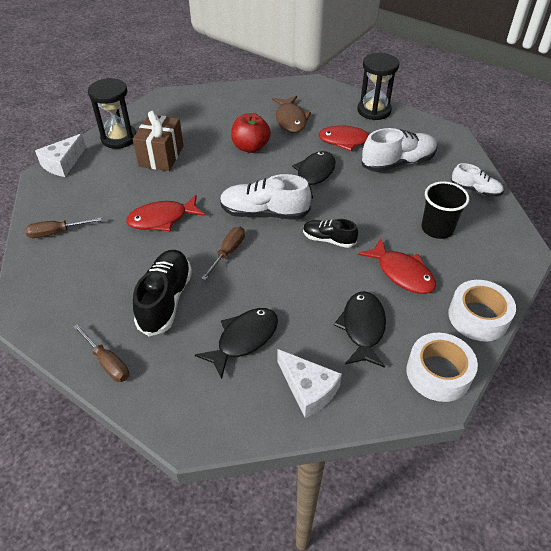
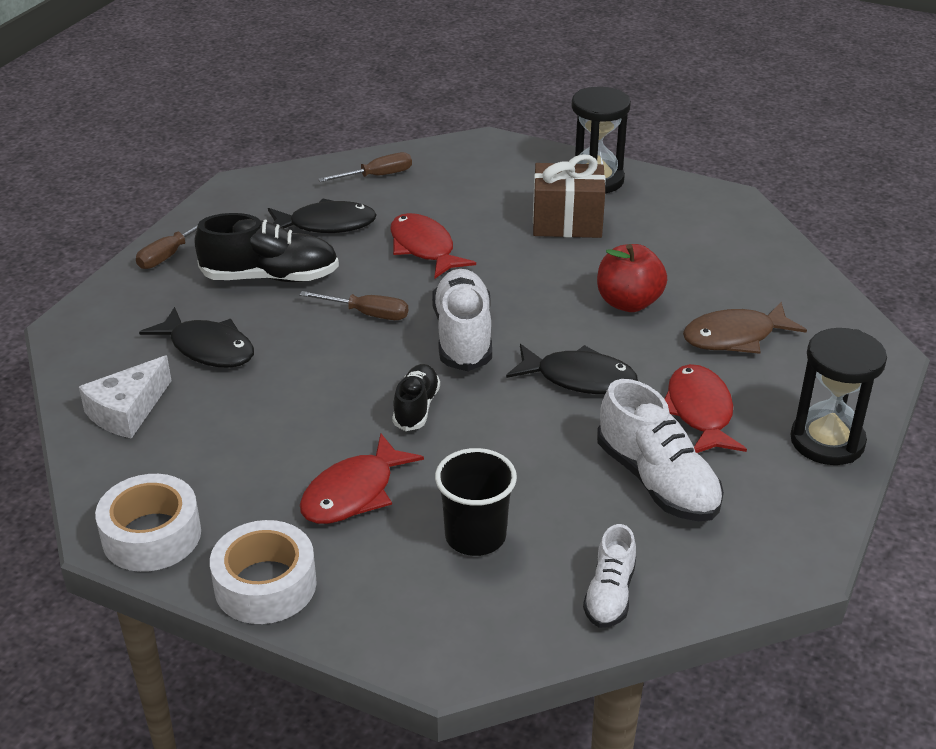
camera: 80 degrees right, 10 degrees down
(56, 232) = (377, 176): brown screwdriver -> brown screwdriver turned 90 degrees clockwise
(63, 163) = (517, 150): white cheese -> none
(362, 328) = (234, 454): black fish -> black fish (326, 225)

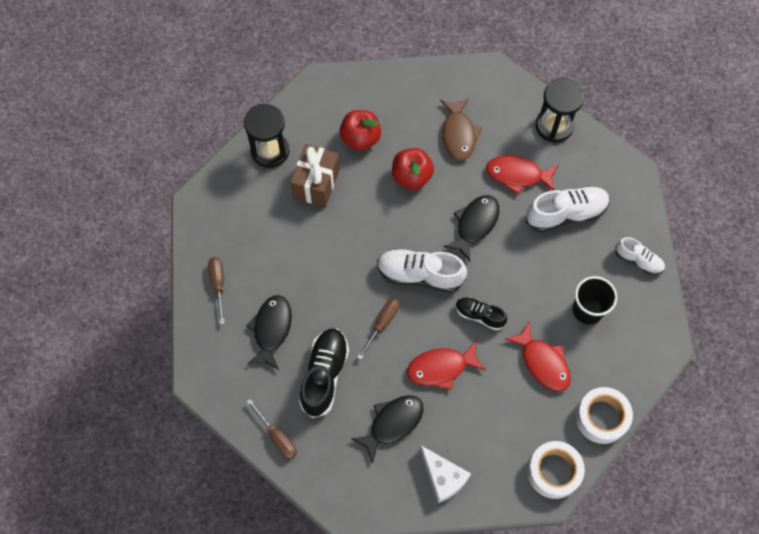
camera: 75 degrees left, 30 degrees up
(424, 248) = (319, 275): red fish -> red fish (441, 368)
(664, 247) = (360, 138): none -> red apple

